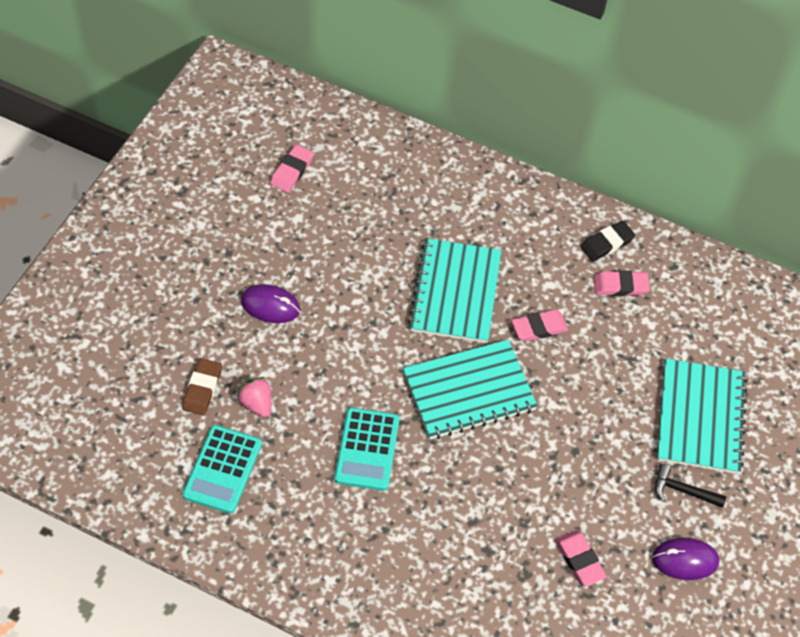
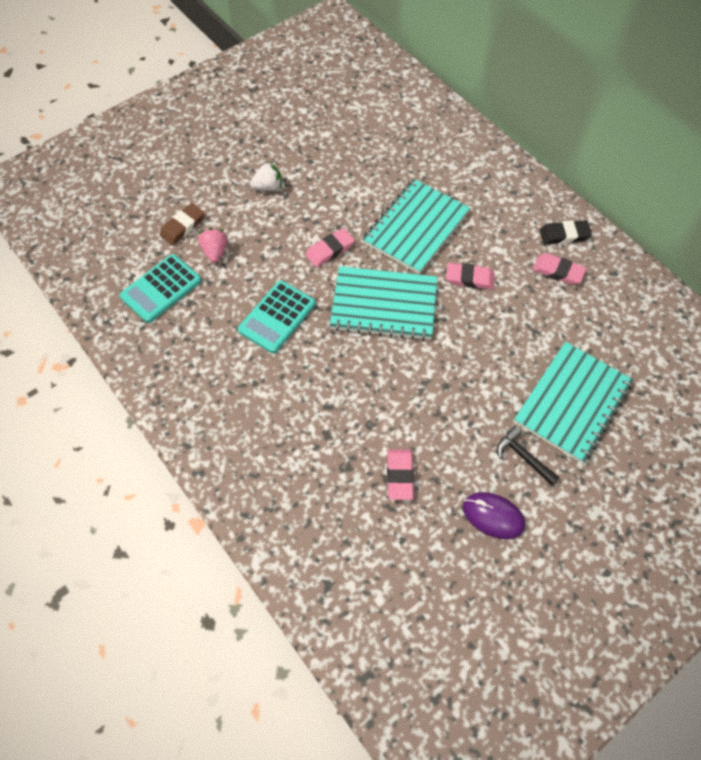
camera: 30 degrees right, 5 degrees up
(270, 306) = (268, 187): purple mouse -> white strawberry
(292, 171) = (341, 100): pink eraser -> pink eraser (330, 250)

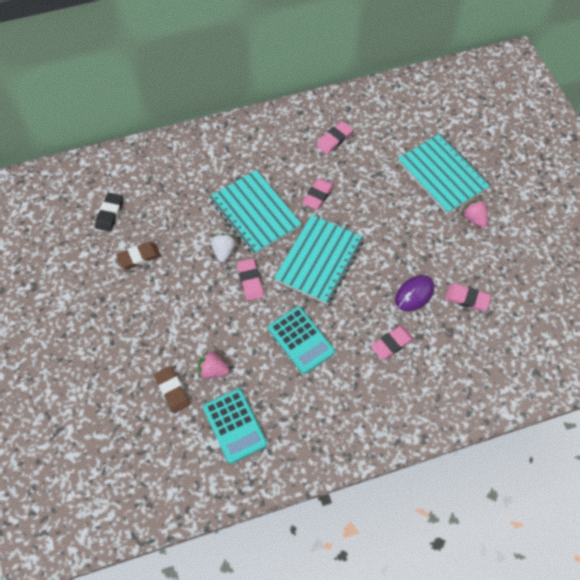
camera: 70 degrees left, 0 degrees up
(268, 187) = (160, 308): white strawberry -> white strawberry (224, 251)
(305, 407) = (392, 344): none -> pink eraser
(318, 151) = (139, 257): none -> brown eraser
(493, 516) = (512, 253): purple mouse -> purple mouse (414, 294)
(523, 456) = (474, 219): black hammer -> pink strawberry
(564, 235) = (304, 123): black eraser -> black eraser (110, 214)

